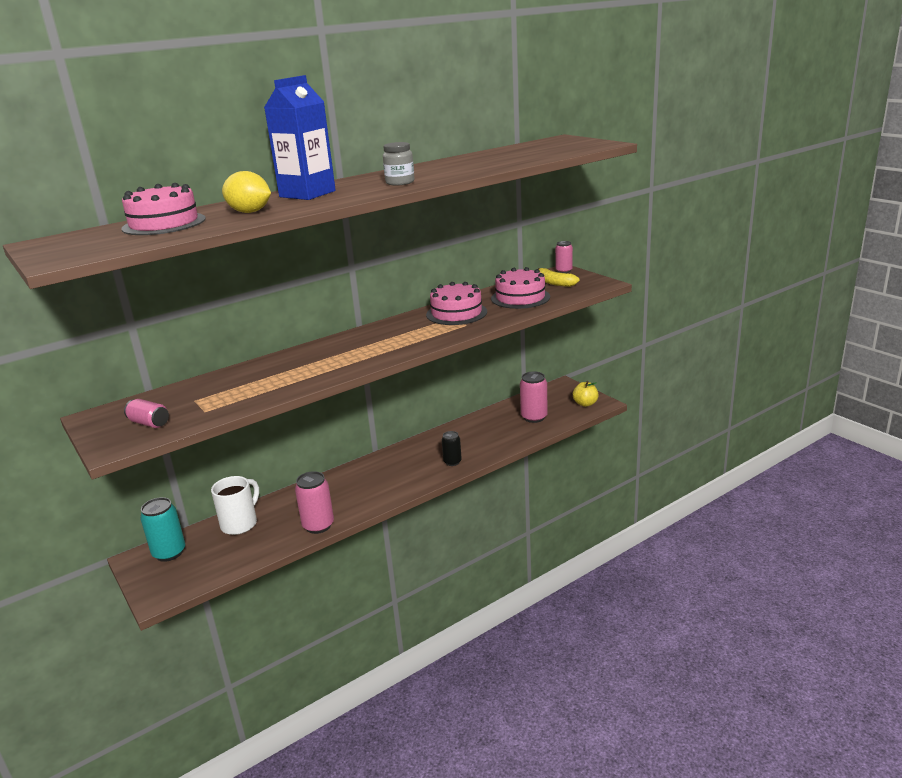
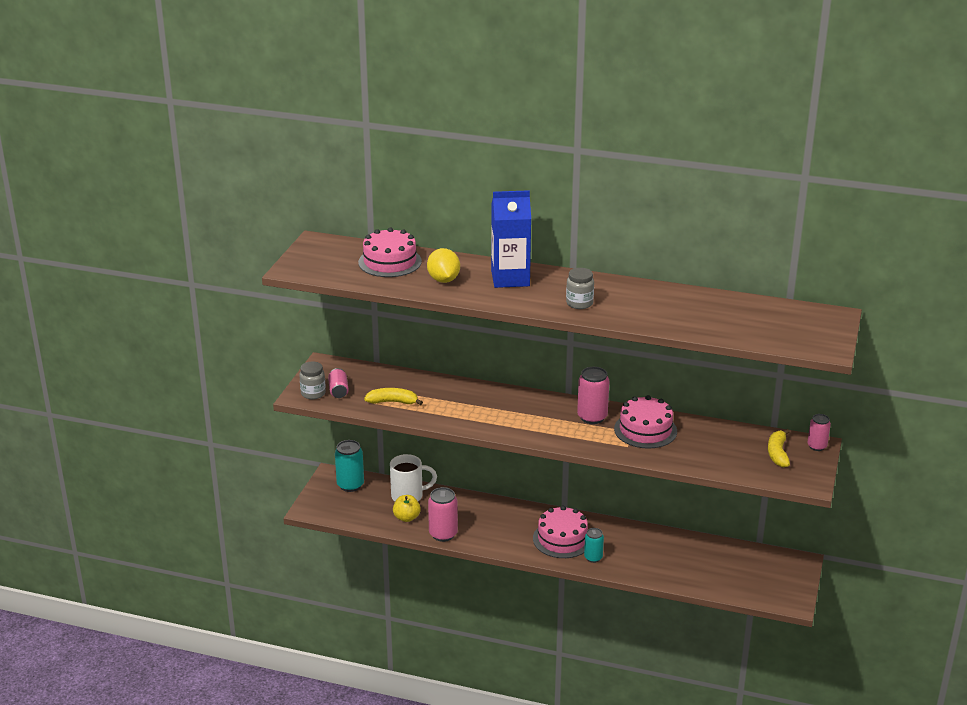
camera: 50 degrees right, 5 degrees up
(124, 439) = (313, 393): none -> grey jar
(224, 401) = (393, 402): none -> yellow banana
(452, 462) = (593, 558): black can -> turquoise can
(520, 298) = (718, 449): pink cake -> pink cake (562, 539)
(534, 417) = (717, 571): pink can -> pink can (592, 417)
(585, 404) = (780, 592): yellow apple -> yellow apple (406, 518)

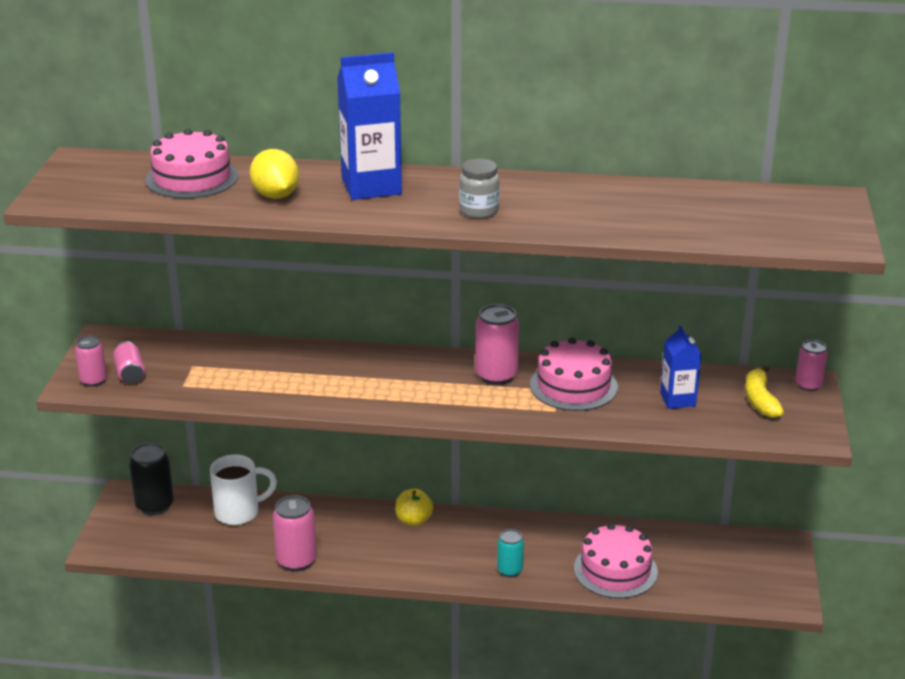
camera: 10 degrees left, 0 degrees up
(313, 393) = (93, 381): grey jar -> pink can
(350, 485) = (155, 506): turquoise can -> black can
(393, 402) = (211, 381): yellow banana -> none
(406, 518) = (241, 543): yellow apple -> yellow apple (414, 520)
(562, 539) = (462, 549): pink cake -> pink cake (615, 570)
(717, 447) = (677, 399): none -> blue carton

